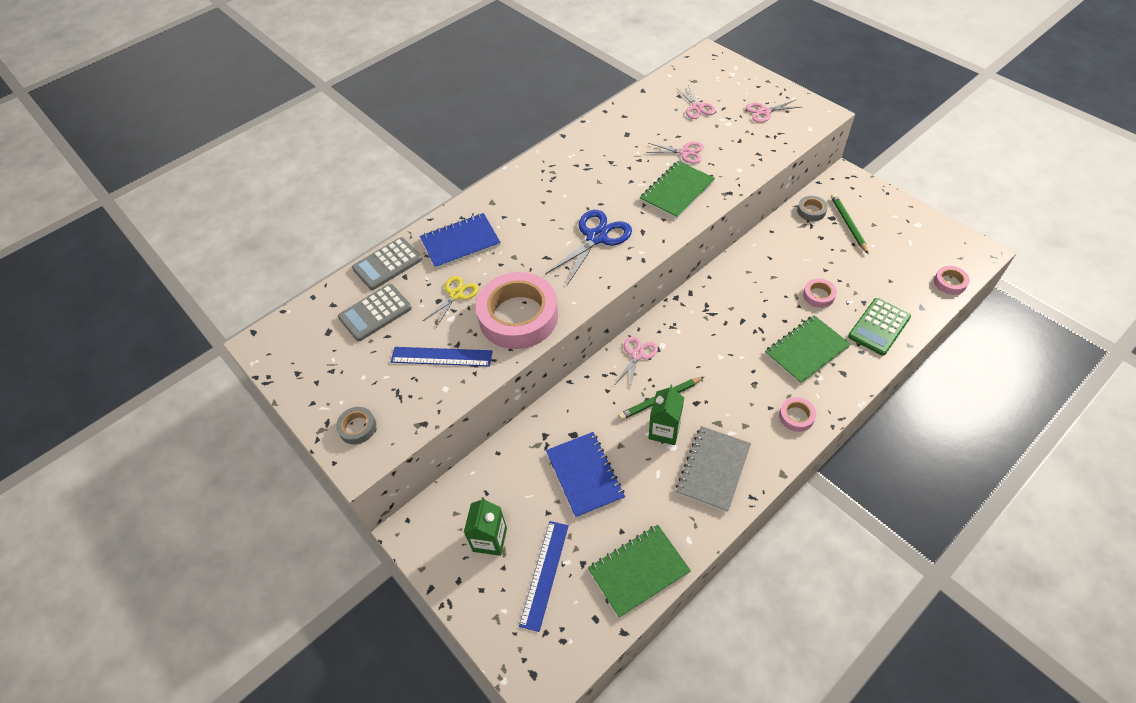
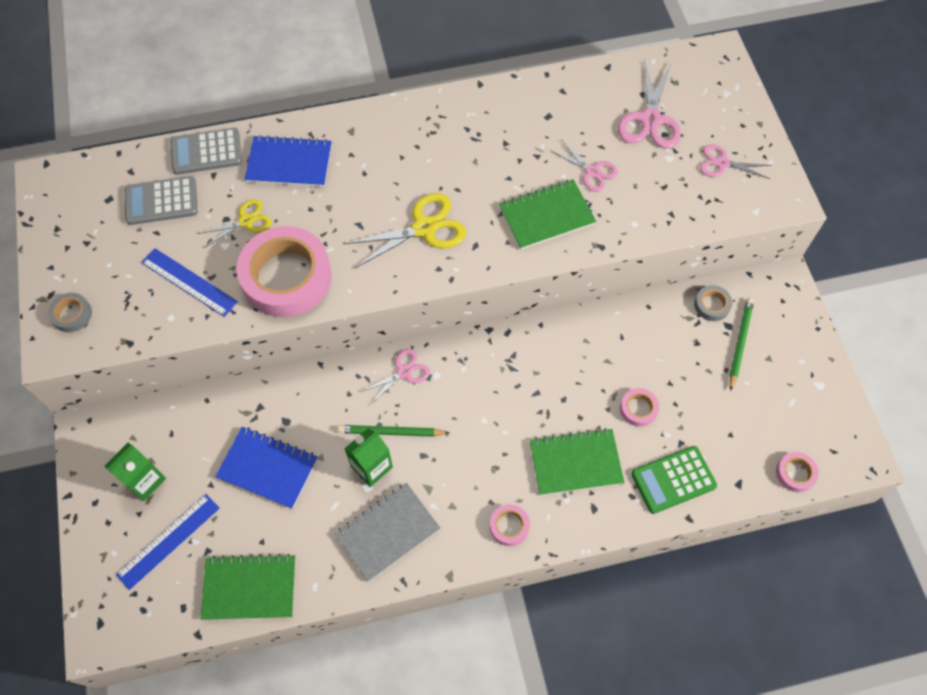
camera: 25 degrees right, 10 degrees up
(585, 475) = (267, 468): blue notebook -> blue notebook turned 75 degrees counterclockwise
(596, 237) = (424, 228): blue scissors -> yellow scissors
(697, 107) = (650, 119): pink scissors -> pink scissors, size x1.63

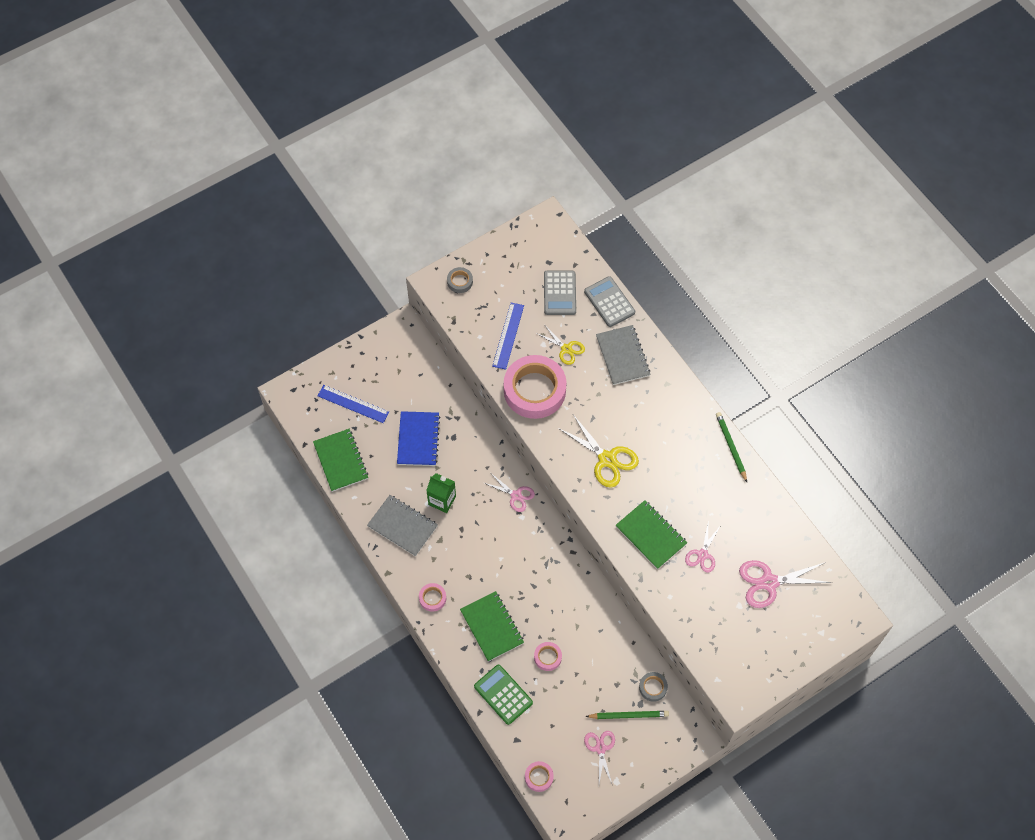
camera: 70 degrees right, 0 degrees up
(144, 480) = (385, 373): green carton -> none
(161, 201) = (560, 293): grey calculator -> grey calculator turned 150 degrees counterclockwise
(289, 163) = (623, 356): blue notebook -> grey notebook
(391, 432) = (470, 503): green pencil -> green pencil (731, 447)
(722, 163) = (751, 645): pink scissors -> pink scissors (600, 748)

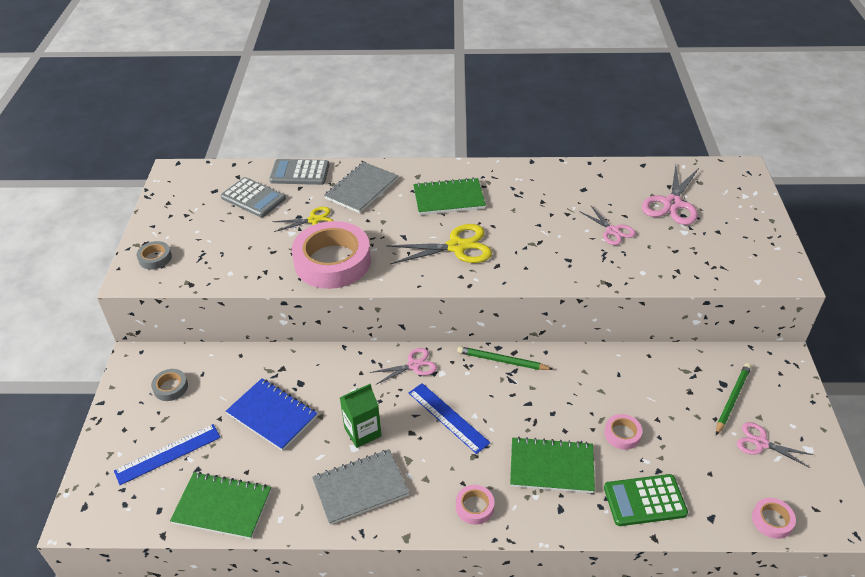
camera: 55 degrees left, 20 degrees down
(508, 335) = (254, 252): blue ruler -> blue ruler (448, 417)
(623, 356) = (361, 189): grey notebook -> grey notebook turned 75 degrees counterclockwise
(651, 535) = (565, 255): green notebook -> green notebook (448, 198)
(653, 687) = (710, 365): grey tape -> grey tape (170, 387)
(731, 447) = (516, 167): green pencil -> green pencil (502, 361)

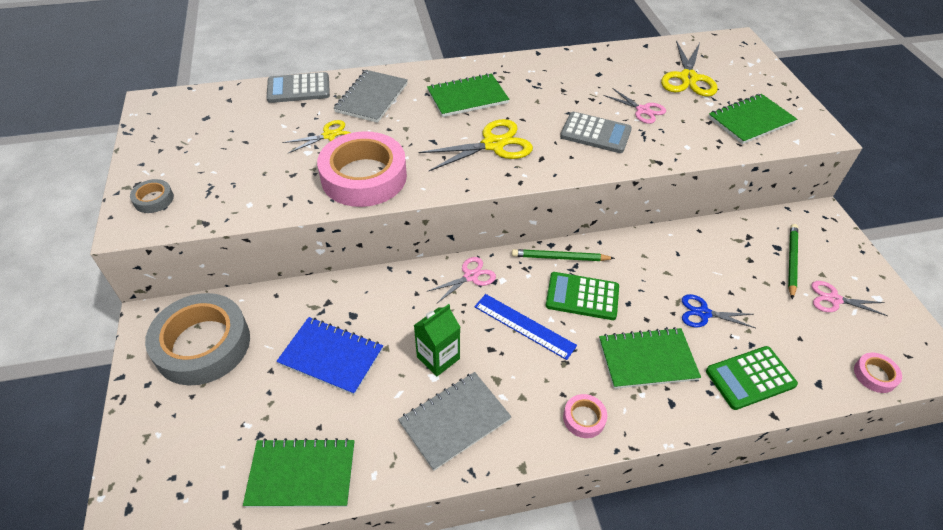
camera: 15 degrees left, 5 degrees up
(168, 454) = (219, 423): blue ruler -> none
(170, 387) = (203, 345): grey tape -> grey tape, size x2.34
(253, 198) = (253, 120): grey calculator -> grey calculator (595, 133)
(510, 400) = (582, 296): none -> green calculator
(622, 434) = (703, 313): pink tape -> blue scissors
(672, 204) = (688, 78): pink scissors -> yellow scissors
(718, 254) = (750, 120): none -> green notebook

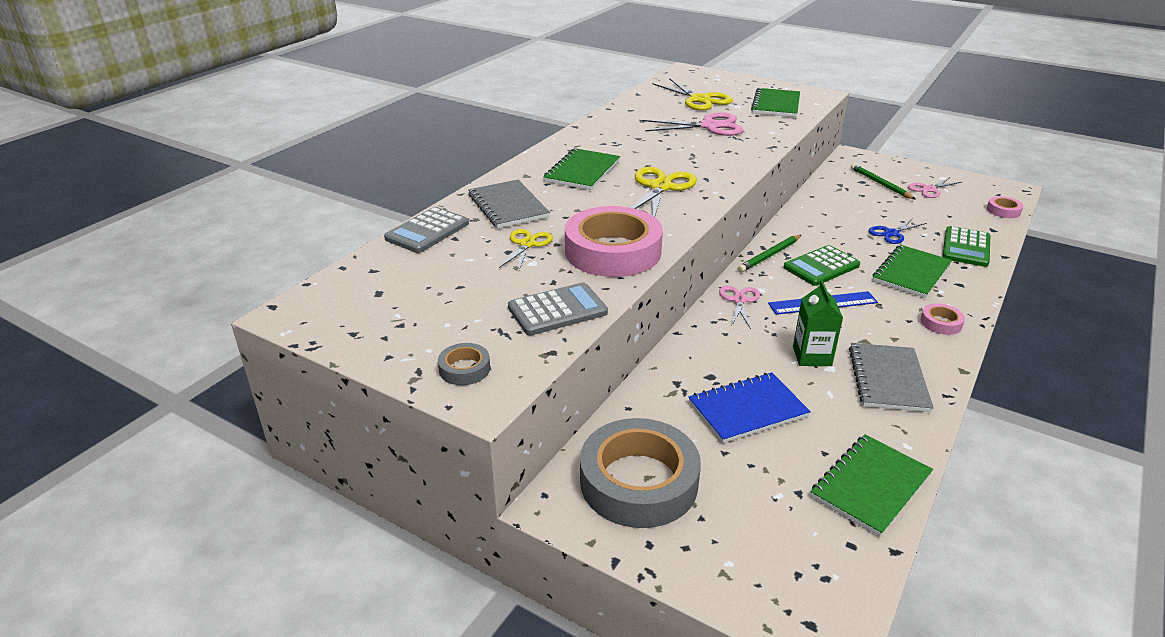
camera: 45 degrees left, 15 degrees down
(595, 133) = (709, 150): grey calculator -> grey calculator (557, 310)
(642, 110) = (709, 126): pink scissors -> pink scissors, size x1.63

